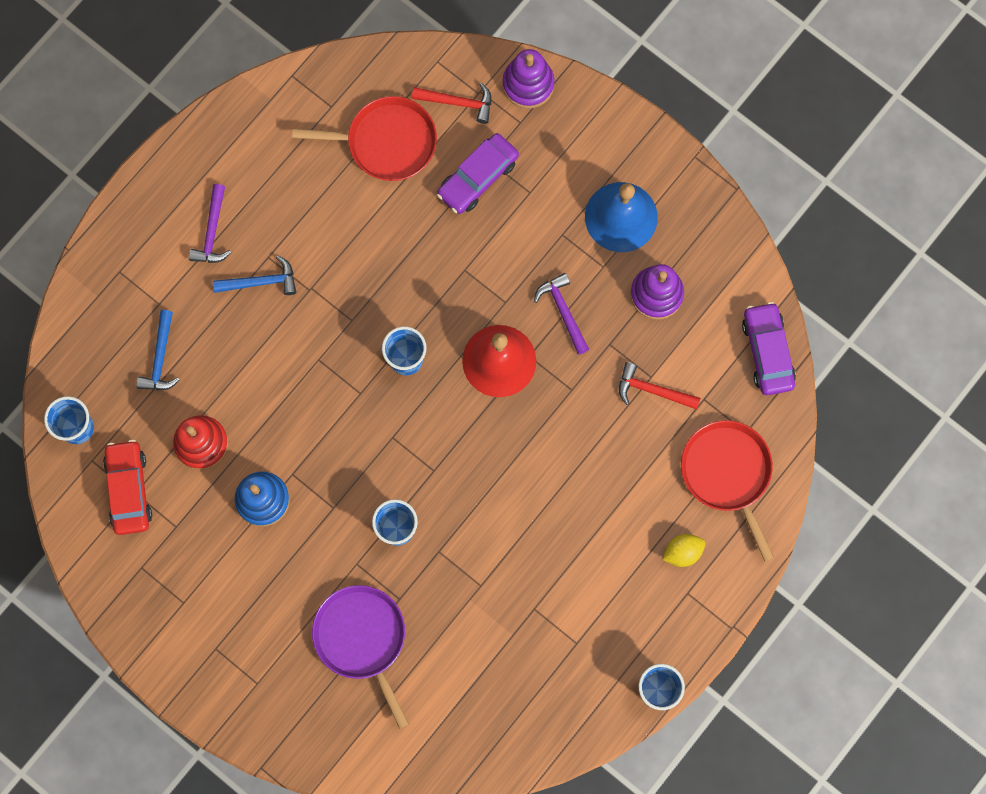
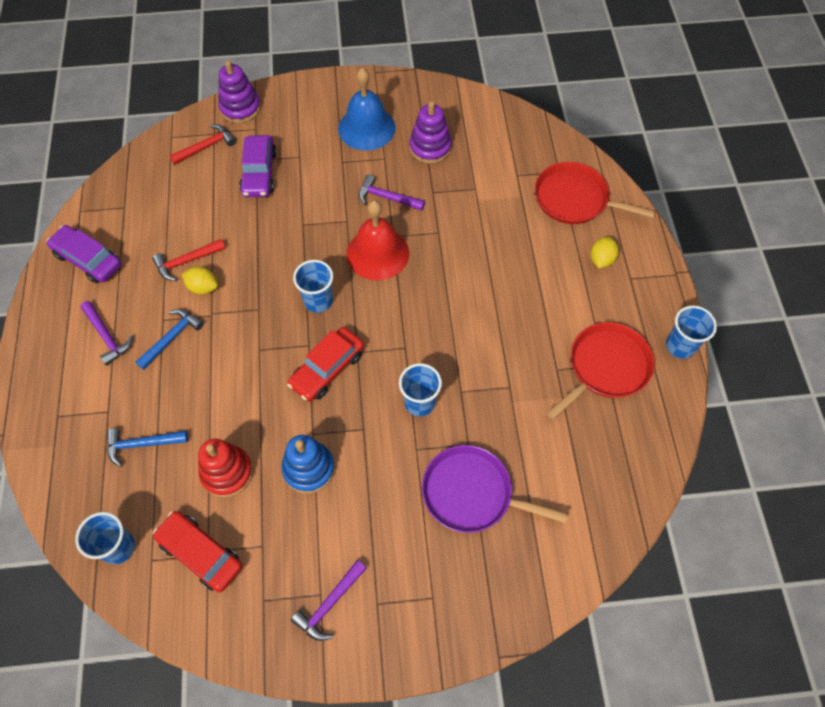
camera: 45 degrees left, 15 degrees down
(160, 358) = (142, 444): blue hammer -> blue hammer turned 120 degrees clockwise
(182, 616) = (329, 604): none -> purple hammer
(326, 256) = (203, 287): none -> yellow lemon
(354, 429) = (327, 369): none -> red car
(386, 142) = (181, 198): red pan -> red pan (605, 367)
(652, 390) = (484, 194): red hammer -> red hammer (186, 262)
(767, 352) = (522, 126): purple car -> purple car (88, 259)

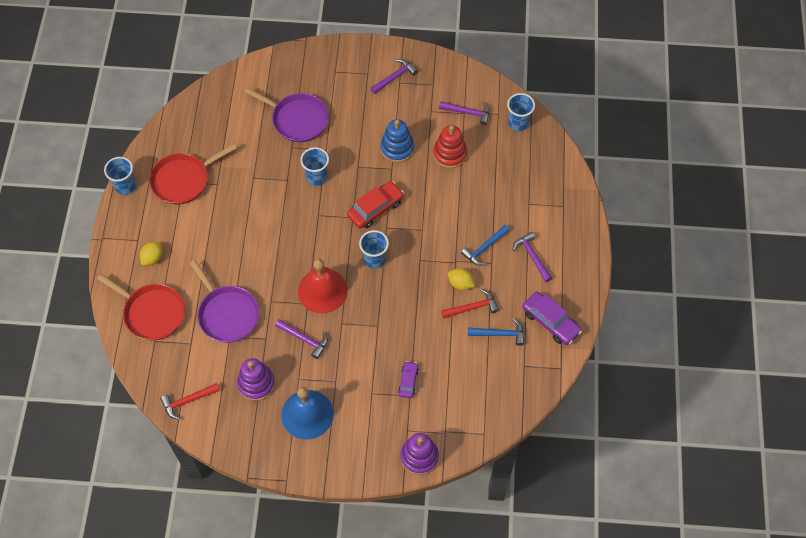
camera: 170 degrees left, 0 degrees up
(142, 444) = (505, 179): blue hammer -> blue hammer (500, 334)
(201, 553) = (468, 112): red car -> purple hammer
(206, 146) = (452, 417): red hammer -> red hammer (187, 401)
(259, 173) = (408, 381): purple car -> purple car, size x0.59
(486, 211) = (227, 314): none -> purple pan

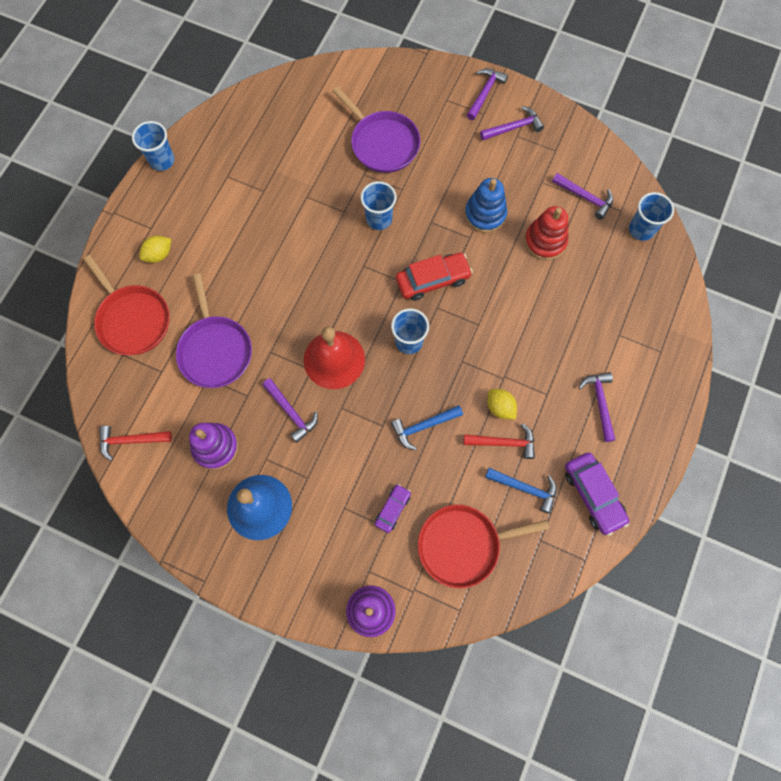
camera: 20 degrees right, 10 degrees up
(183, 180) = (228, 174): red pan -> red pan (463, 545)
(362, 57) = (485, 93): none -> purple hammer
(484, 248) = (545, 373): blue hammer -> blue hammer (423, 426)

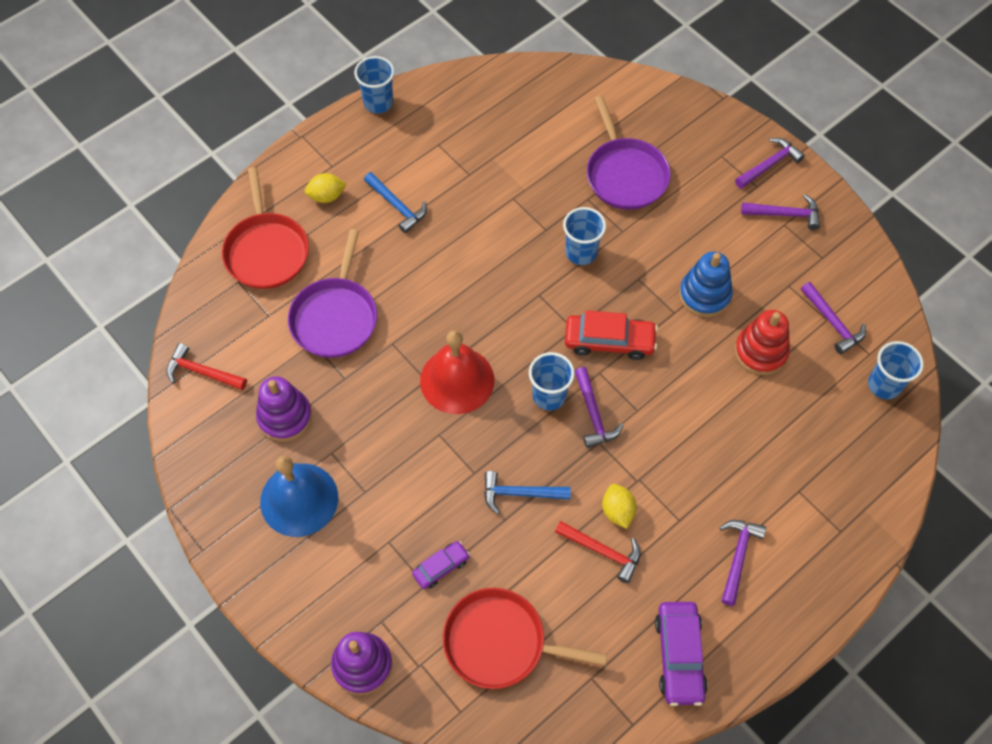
camera: 25 degrees right, 10 degrees down
(291, 412) = (383, 416): purple hammer -> purple hammer (593, 414)
(525, 488) = (602, 613): blue hammer -> blue hammer (397, 206)

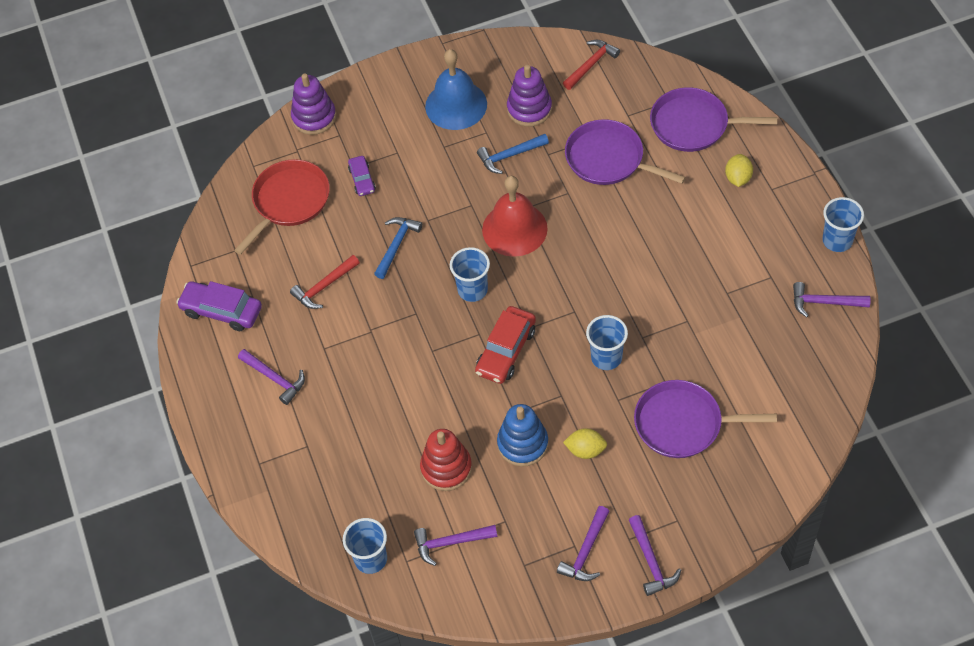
camera: 115 degrees right, 5 degrees down
(266, 251) = (693, 125): red pan -> purple pan
(397, 206) = (708, 228): blue hammer -> blue hammer (509, 156)
(593, 414) = (442, 317): purple hammer -> purple hammer (824, 302)
(617, 511) = (351, 307): yellow lemon -> yellow lemon (585, 450)

